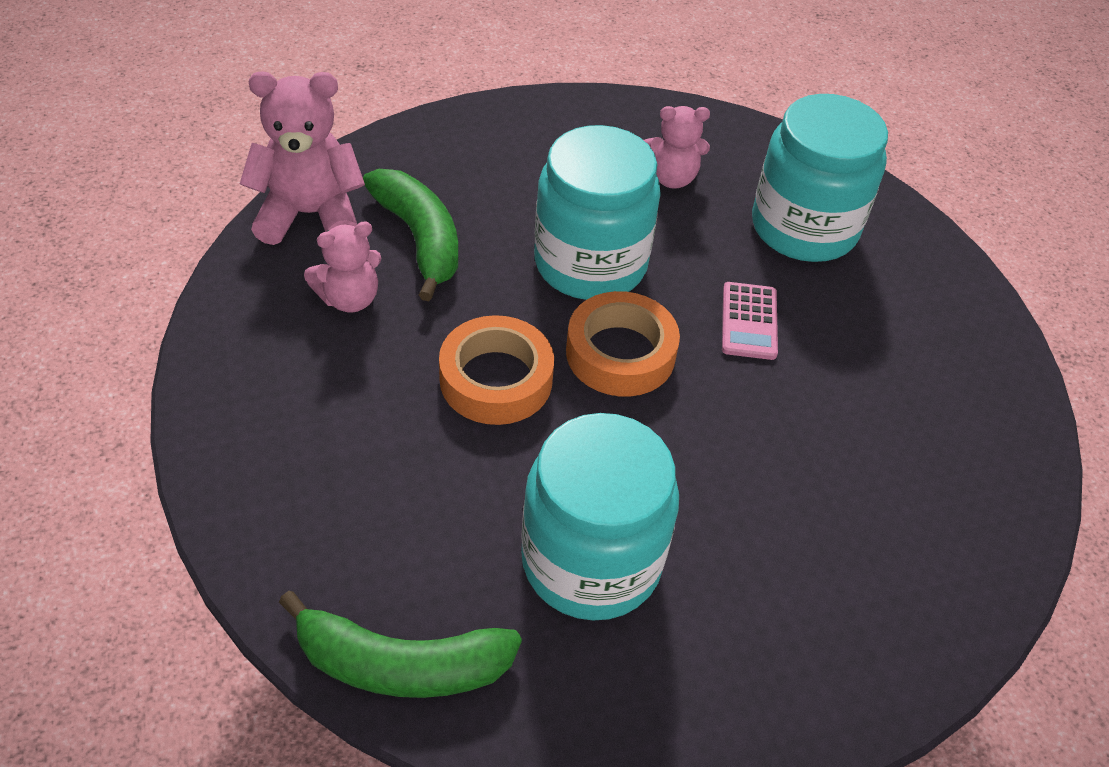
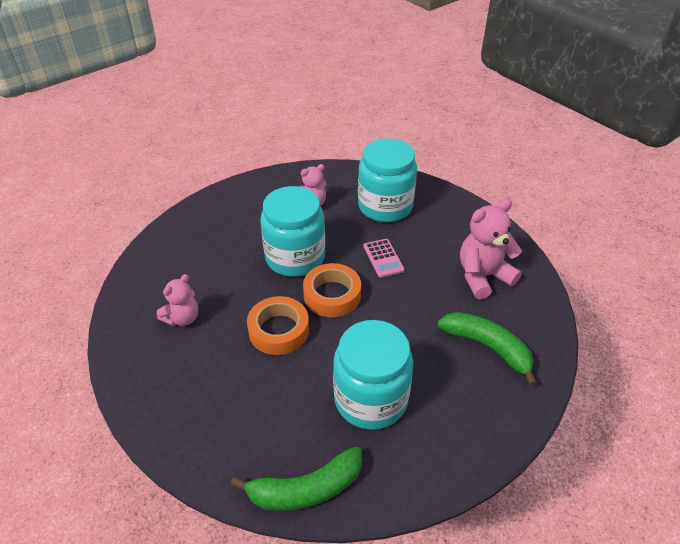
camera: 20 degrees left, 5 degrees down
(310, 214) = (138, 283): pink teddy bear -> pink teddy bear (483, 276)
(419, 239) = (203, 275): green banana -> green banana (488, 347)

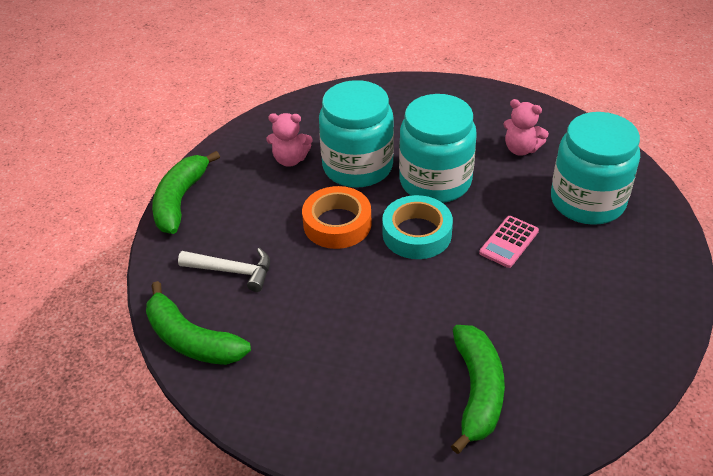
camera: 55 degrees right, 0 degrees up
(143, 414) = (180, 200): none -> green banana
(261, 421) = (232, 271): none -> white hammer
(332, 295) = (417, 233): orange tape -> turquoise tape
(370, 399) = (321, 331): turquoise jar -> turquoise jar (357, 166)
(483, 276) = (579, 336): pink teddy bear -> none

